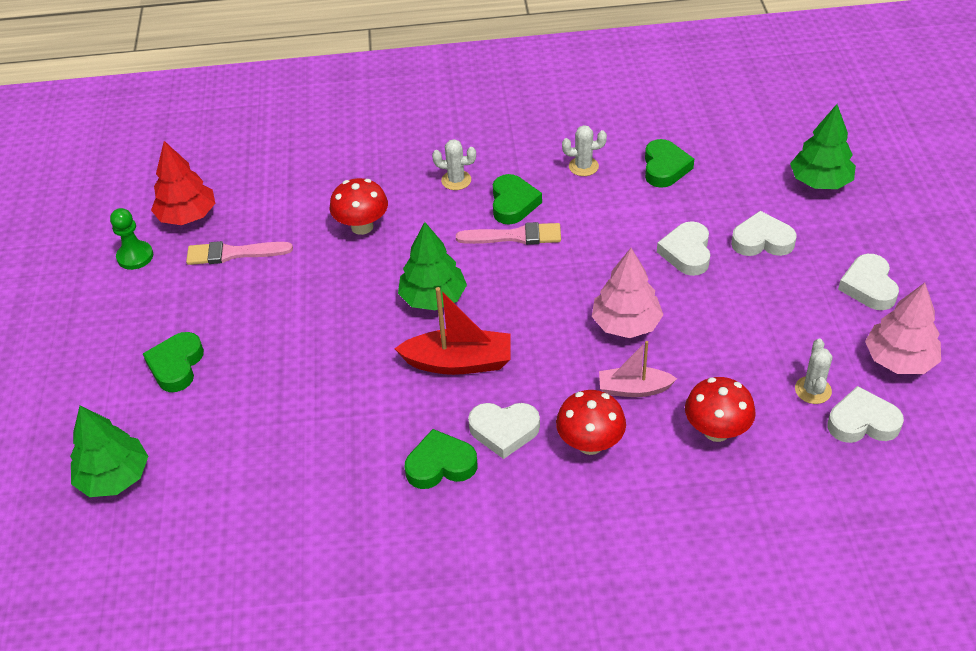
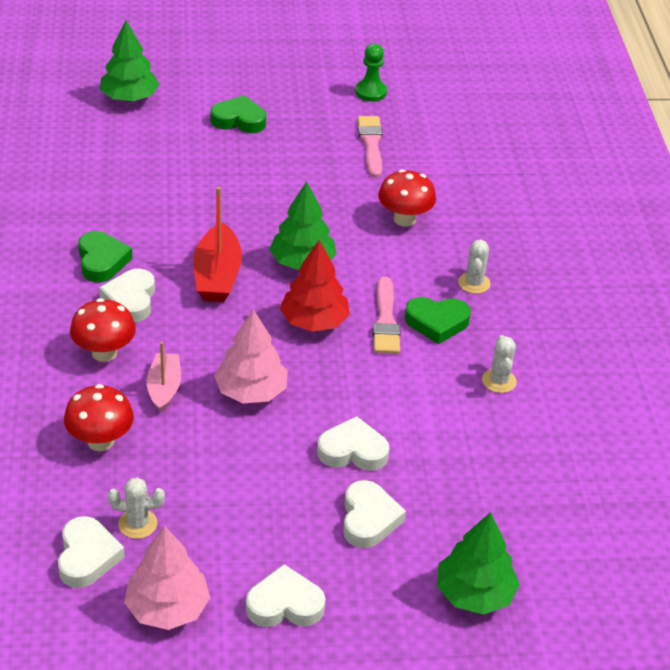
camera: 85 degrees right, 5 degrees down
(187, 216) = (423, 117): red tree -> red tree (314, 322)
(665, 168) = (498, 449): green heart -> none

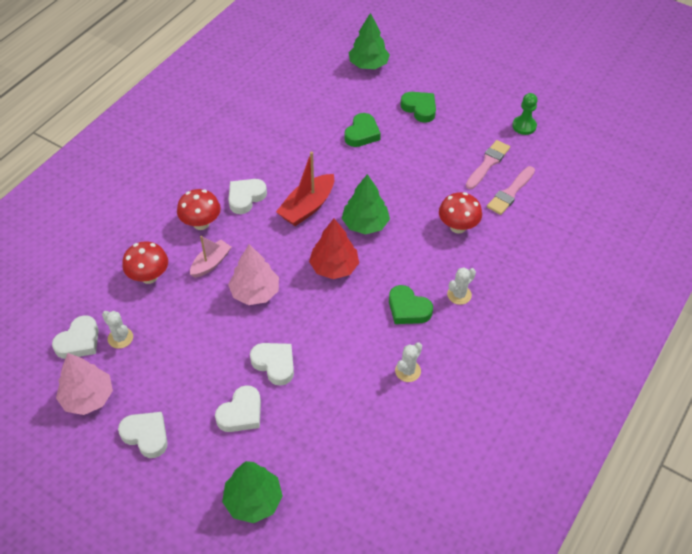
camera: 40 degrees right, 10 degrees up
(102, 261) = (253, 165): green heart -> green heart (362, 134)
(386, 321) = (377, 290): pink brush -> pink brush (510, 192)

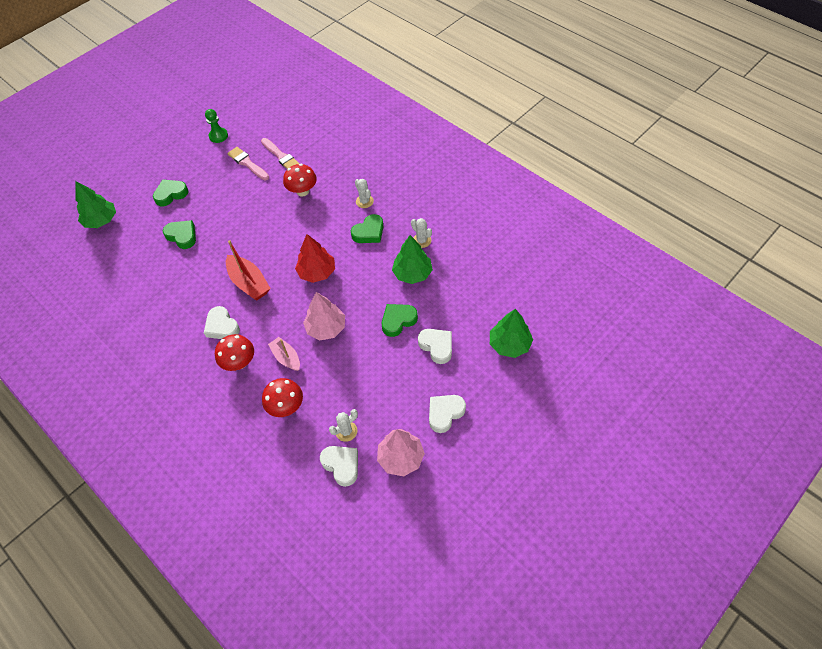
camera: 75 degrees left, 5 degrees up
(274, 364) = (398, 321): white heart -> green heart
(365, 224) = (280, 247): green tree -> green tree (412, 273)

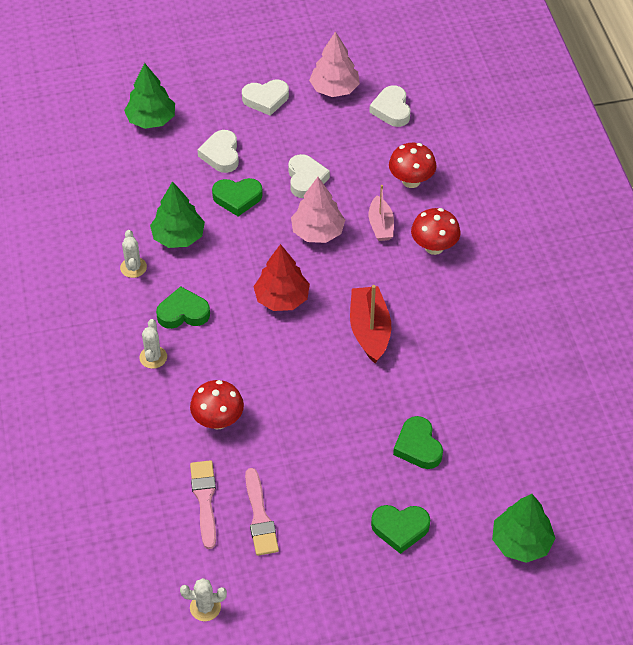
camera: 150 degrees left, 5 degrees down
(218, 136) = (270, 602): green pawn -> none
(222, 326) = (431, 296): white heart -> white heart (306, 179)
(346, 431) = (368, 132): white cactus -> white cactus (205, 607)

